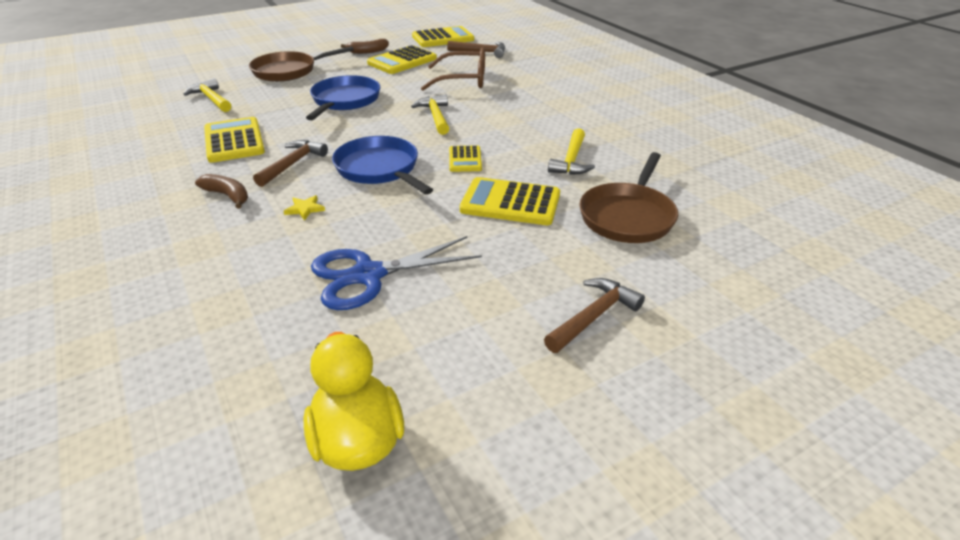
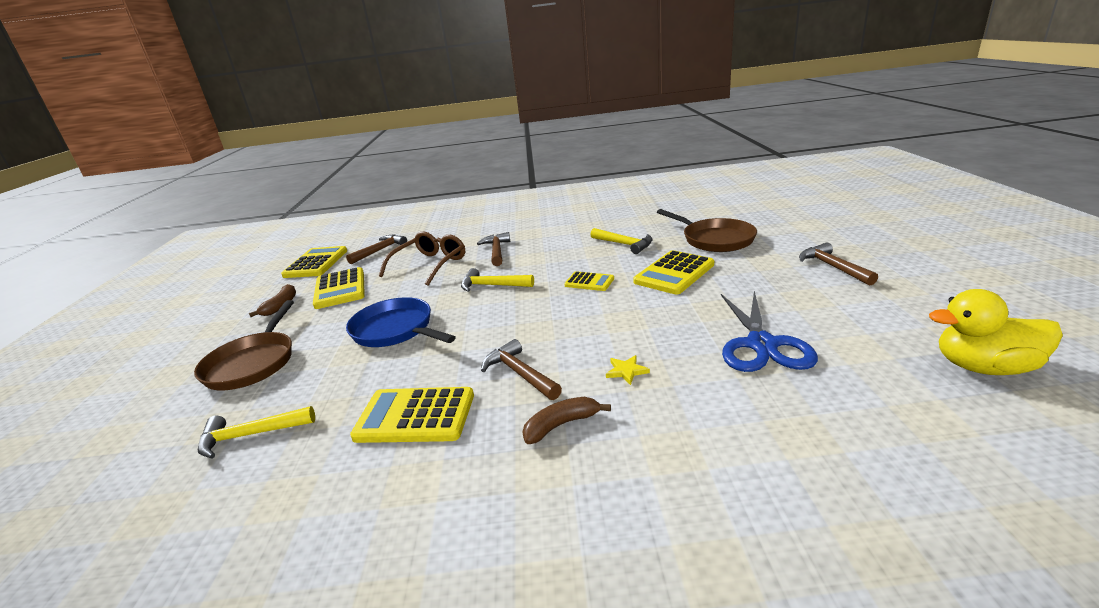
camera: 60 degrees left, 10 degrees down
(380, 169) = (574, 323): blue pan -> none
(510, 99) = (497, 251): none -> brown hammer

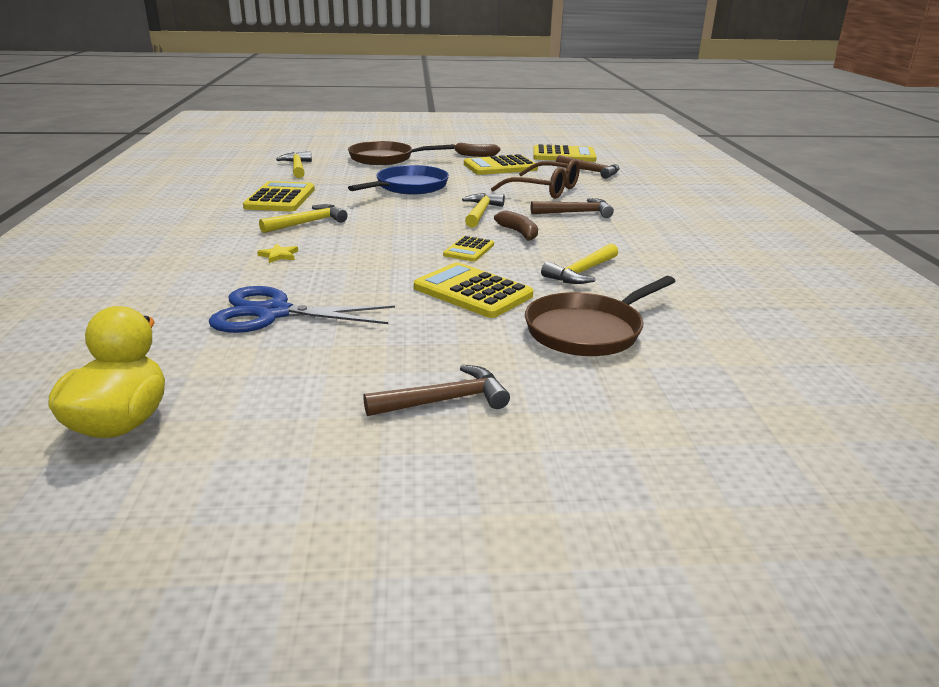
camera: 85 degrees right, 0 degrees up
(520, 373) = (307, 223): brown hammer -> yellow hammer
(561, 425) = (229, 233): brown banana -> brown banana (519, 233)

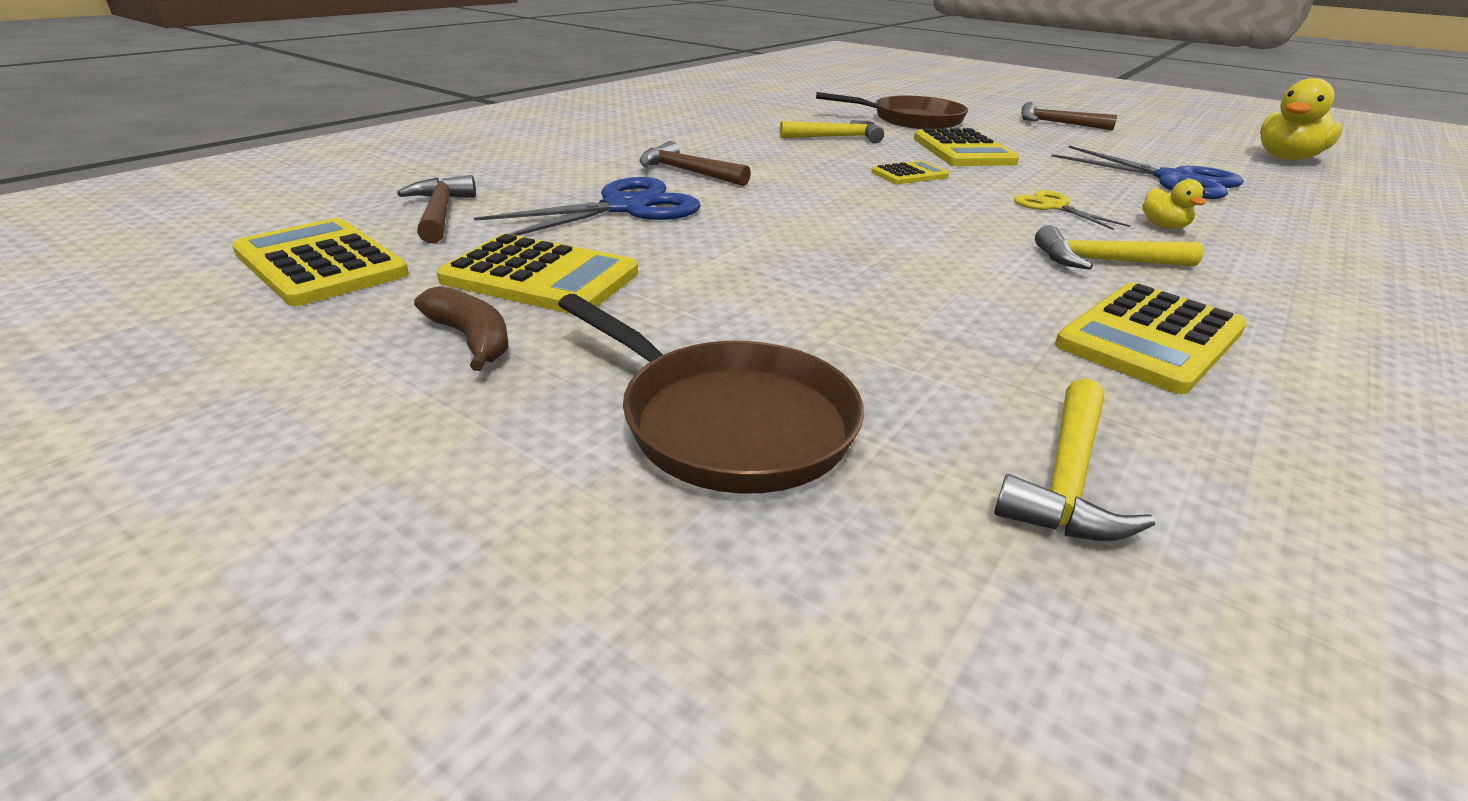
camera: 140 degrees left, 5 degrees up
(279, 255) = (1163, 226): yellow star -> yellow duck
(354, 251) = (1053, 207): none -> yellow scissors
(409, 187) = (835, 284): blue pan -> none
(481, 213) = (807, 204): yellow hammer -> none
(519, 233) = (815, 173): brown banana -> none
(544, 190) = (625, 207): brown glasses -> blue scissors

